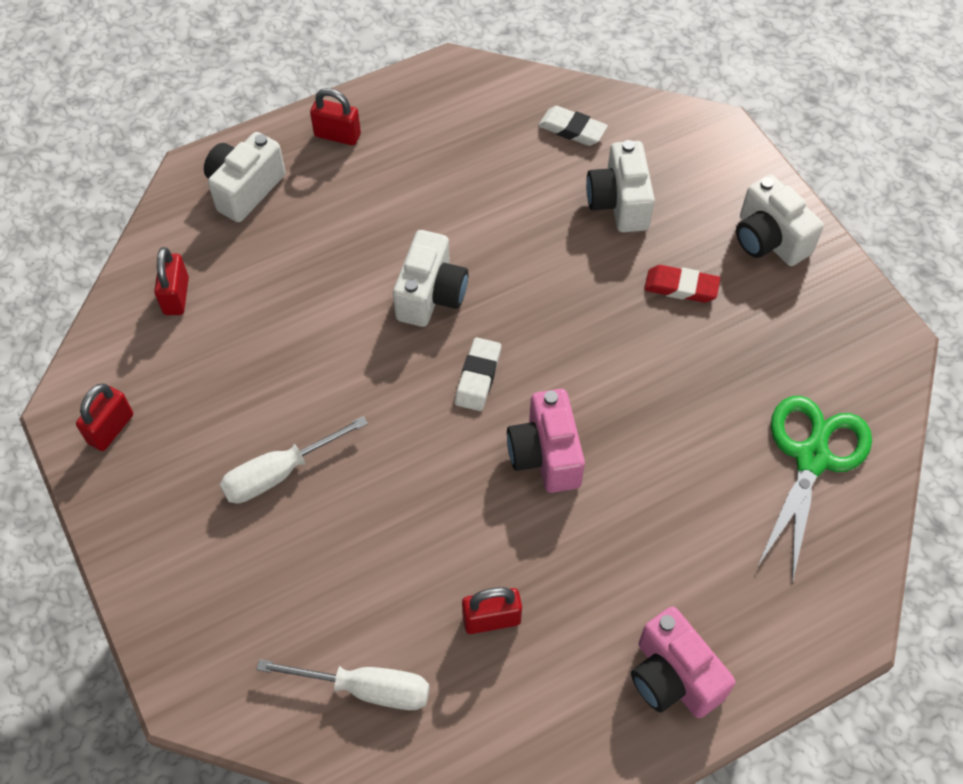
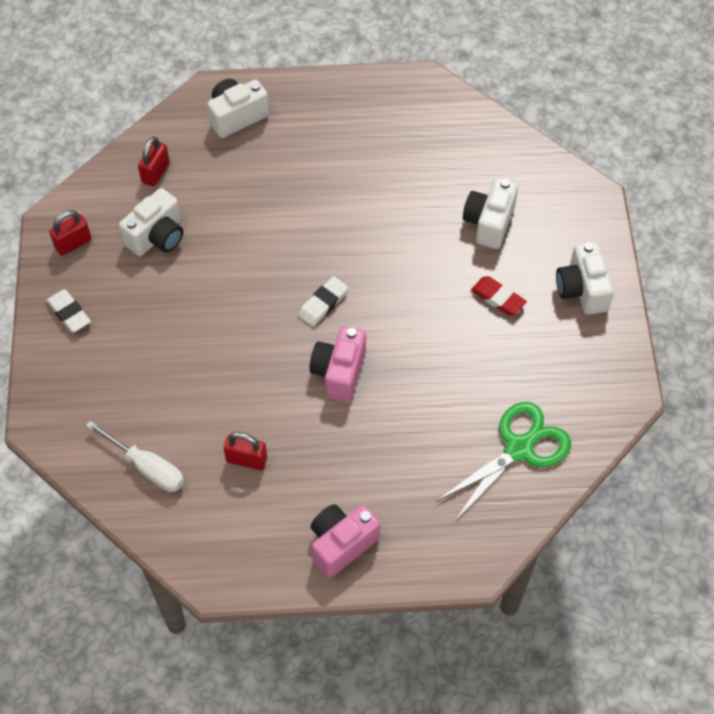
camera: 25 degrees right, 0 degrees up
(279, 473) = (162, 314): white screwdriver -> none
(337, 135) = (318, 101): red padlock -> none
(431, 295) = (322, 236): white camera -> white camera (157, 236)
(572, 129) = (486, 157): white eraser -> white eraser (69, 313)
(673, 677) = (341, 544): pink camera -> pink camera turned 60 degrees clockwise

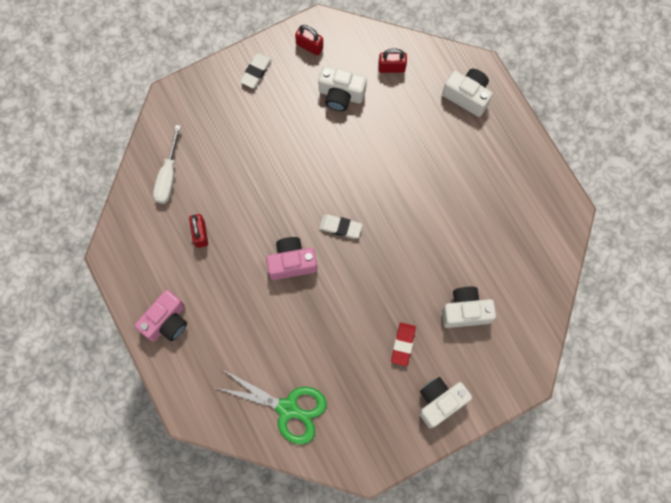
camera: 65 degrees right, 15 degrees up
(341, 544) = (167, 321): pink camera -> pink camera turned 105 degrees clockwise

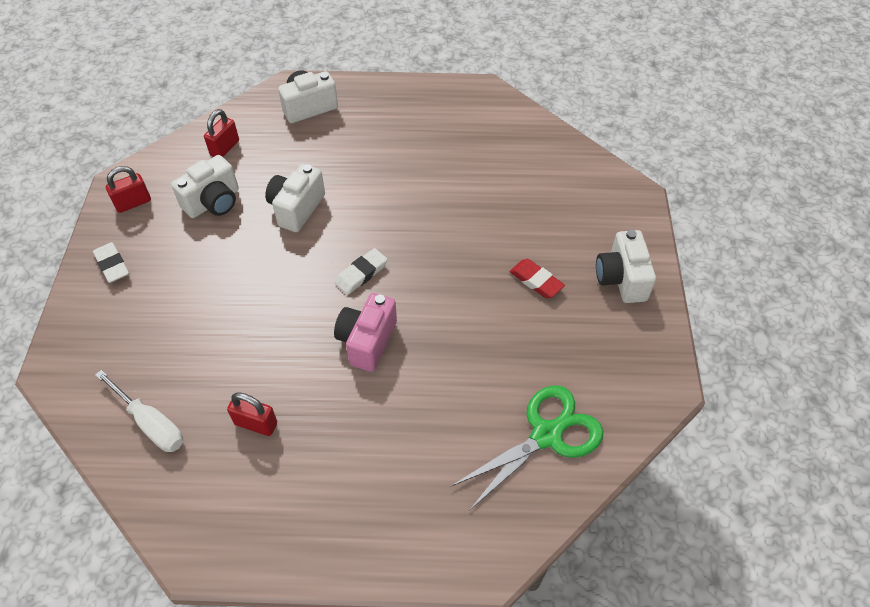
camera: 60 degrees left, 20 degrees down
(167, 321) = (341, 526): pink camera -> none
(465, 311) = (533, 211): white camera -> white camera (296, 208)

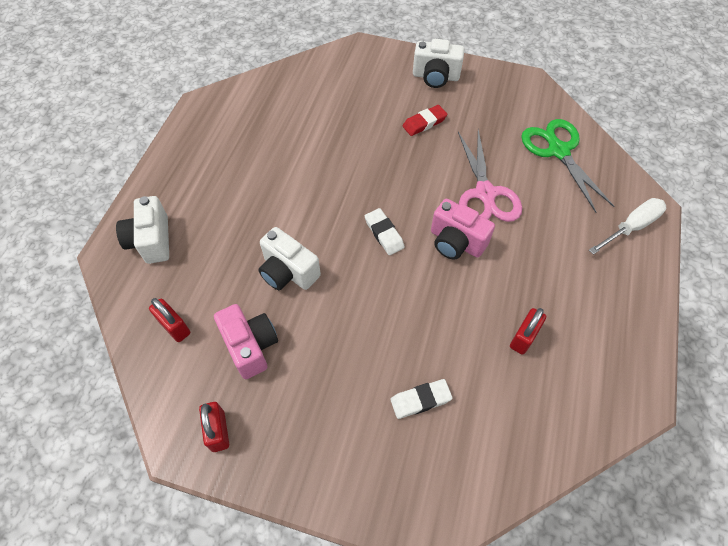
camera: 75 degrees left, 5 degrees up
(112, 265) = (304, 458): white eraser -> white eraser (420, 400)
(151, 423) = (511, 428): white screwdriver -> white screwdriver (631, 227)
(213, 202) = (250, 346): white camera -> pink camera
(446, 360) = (485, 193): none -> pink scissors

